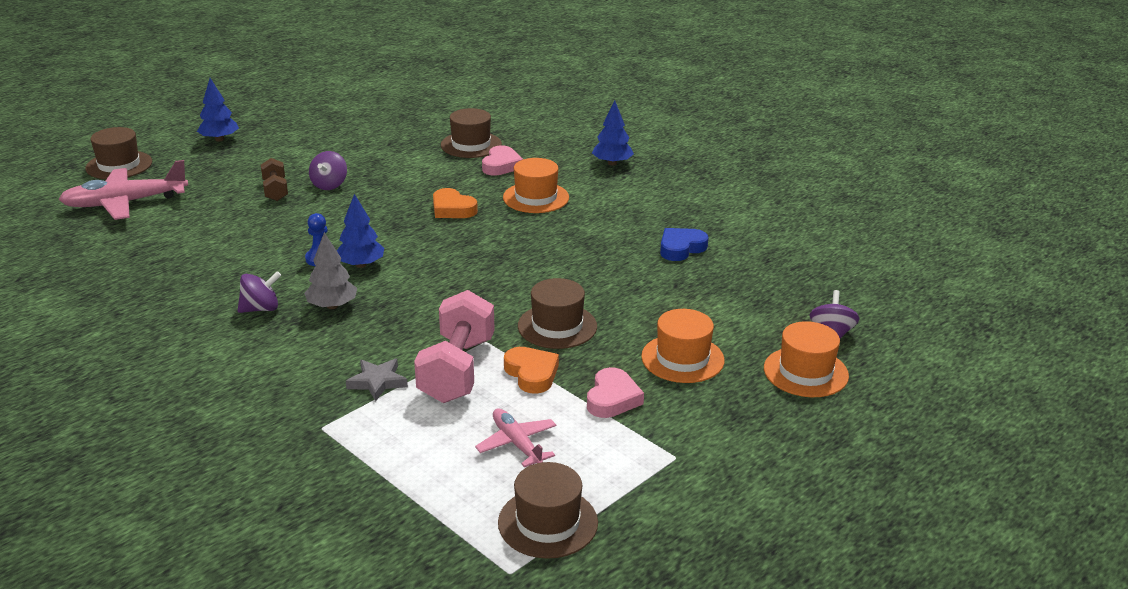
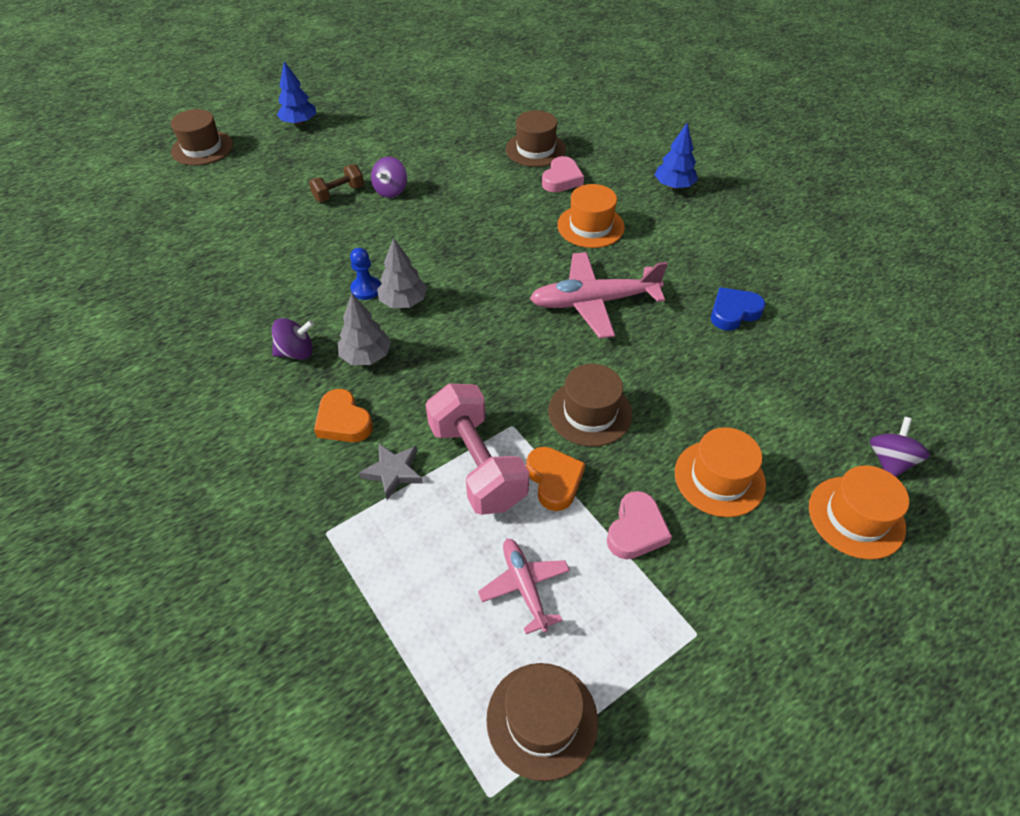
camera: 10 degrees right, 20 degrees up
(125, 203) = (198, 197): pink plane -> pink plane (594, 302)
(275, 190) = (339, 193): brown dumbbell -> brown dumbbell turned 60 degrees clockwise
(361, 265) = (403, 302): blue tree -> grey tree
(452, 209) = (505, 234): orange heart -> orange heart (343, 421)
(457, 370) = (477, 465): pink dumbbell -> pink dumbbell turned 45 degrees counterclockwise

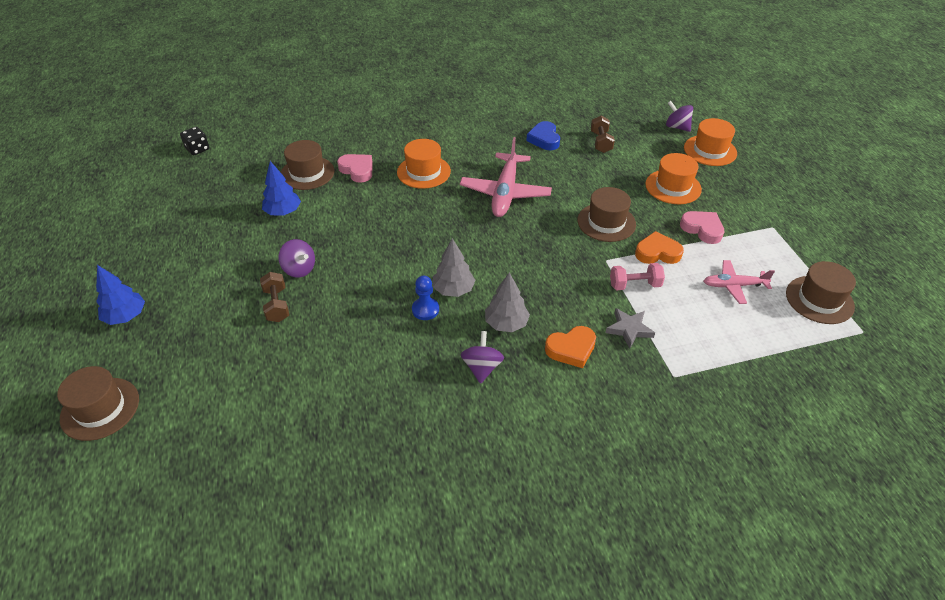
camera: 70 degrees left, 5 degrees down
(477, 465) = (634, 285): pink dumbbell -> pink dumbbell, size x0.54
(530, 77) = (197, 149): none -> black dice
(674, 186) = (404, 122): blue tree -> blue tree (283, 212)
(771, 373) = (601, 142): none -> brown dumbbell

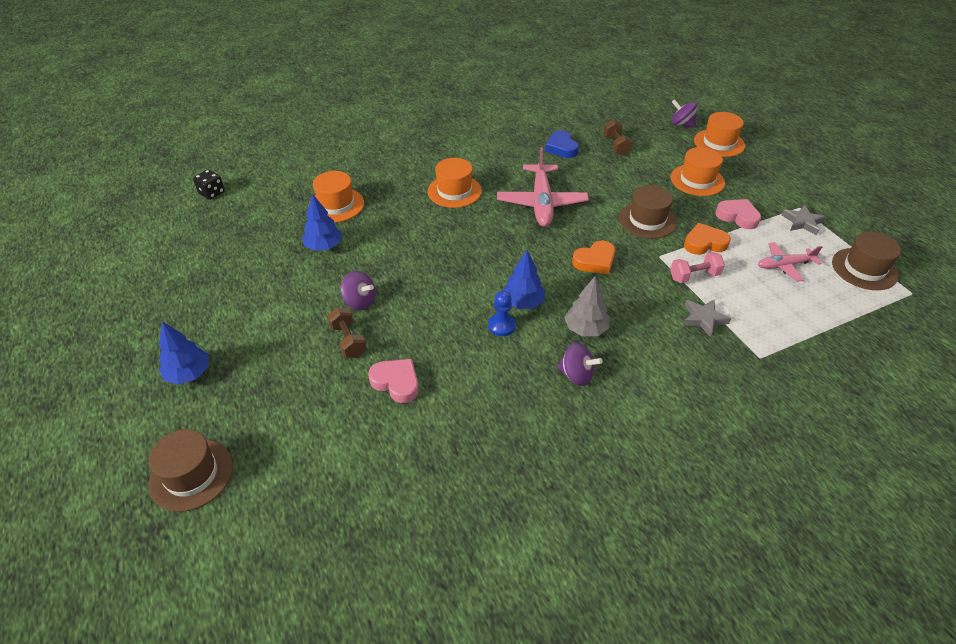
camera: 10 degrees left, 0 degrees up
(307, 173) = (336, 205): brown hat -> orange hat
(357, 170) = (387, 196): pink heart -> pink heart (396, 382)
(453, 290) = (523, 302): grey tree -> blue tree
(482, 368) = (576, 375): purple spinning top -> purple spinning top turned 120 degrees clockwise
(571, 349) = (656, 345): orange heart -> orange heart (595, 261)
(769, 243) = (802, 222): none -> grey star

